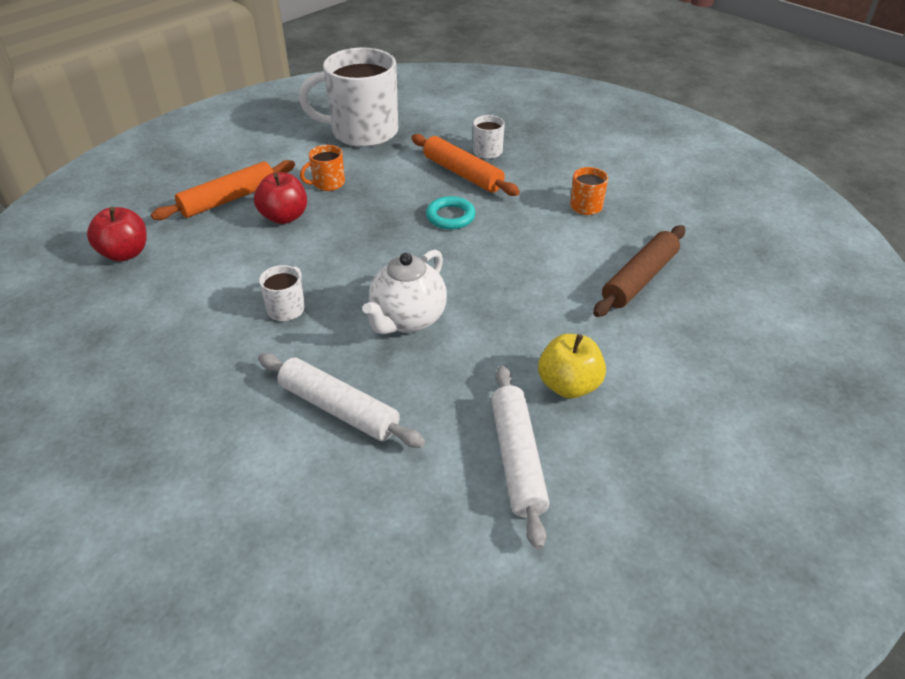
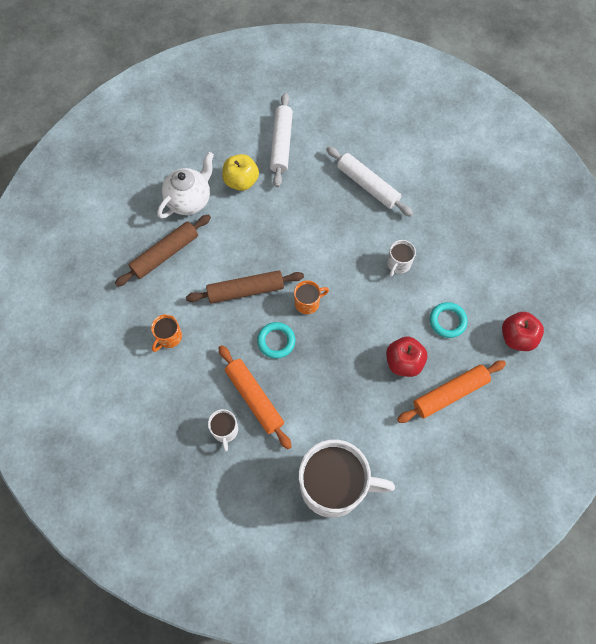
camera: 170 degrees left, 25 degrees up
(220, 258) = (447, 321): none -> turquoise ring
(328, 183) = (369, 403): orange mug -> orange mug (307, 302)
(407, 320) = (323, 242): white teapot -> white teapot (189, 200)
(507, 256) = (245, 290): none -> brown rolling pin

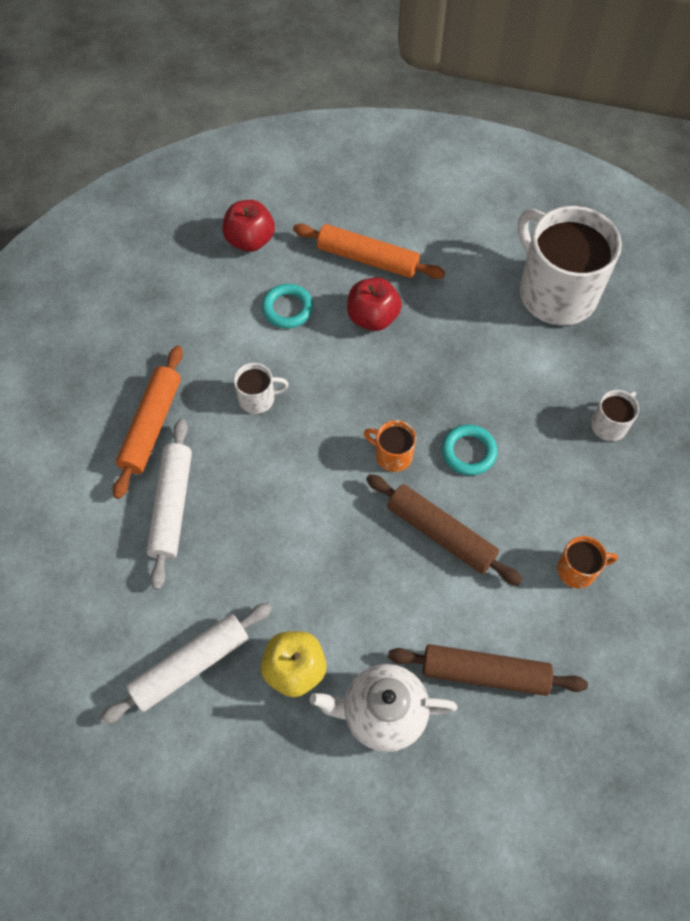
camera: 130 degrees left, 5 degrees down
(254, 398) = (549, 423): orange rolling pin -> orange rolling pin (151, 426)

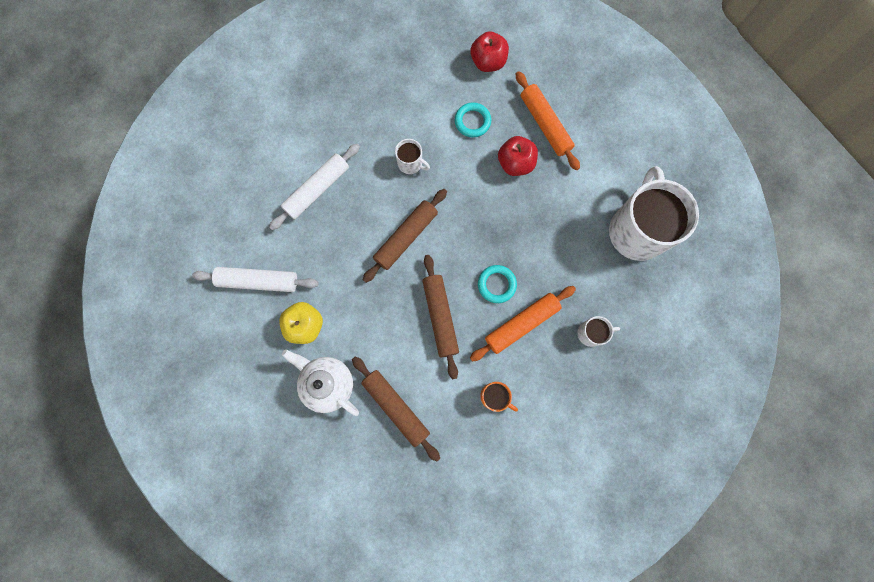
camera: 40 degrees right, 15 degrees up
(151, 426) = (343, 135): orange rolling pin -> orange rolling pin (521, 324)
(324, 479) = (406, 238): none -> brown rolling pin
(392, 455) = (454, 253): orange mug -> none

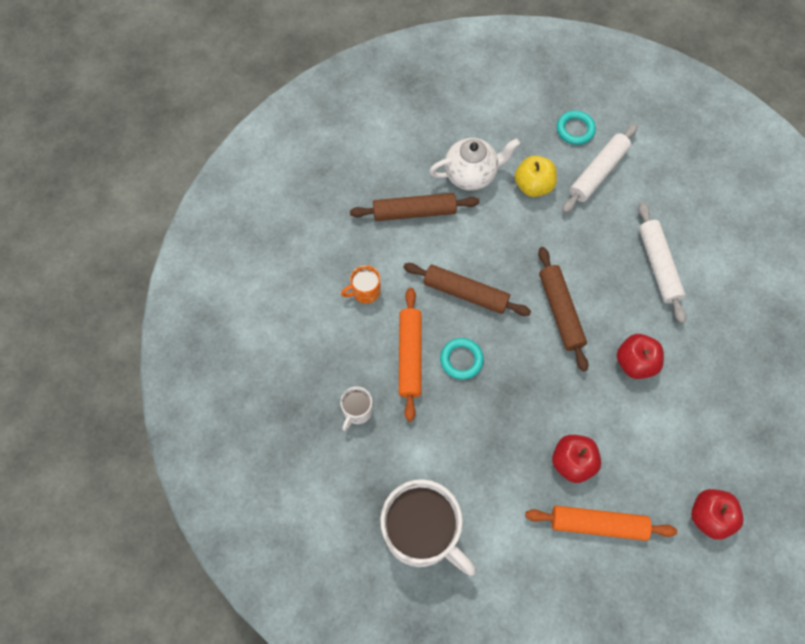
camera: 125 degrees right, 10 degrees down
(410, 163) = (635, 362): white mug -> red apple
(472, 121) = (646, 452): turquoise ring -> turquoise ring (575, 129)

